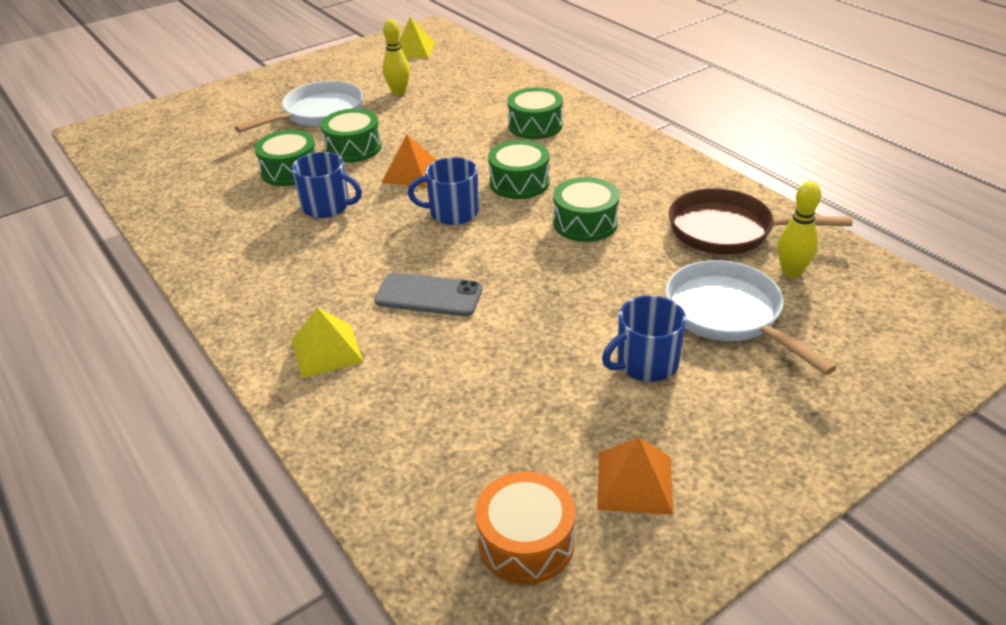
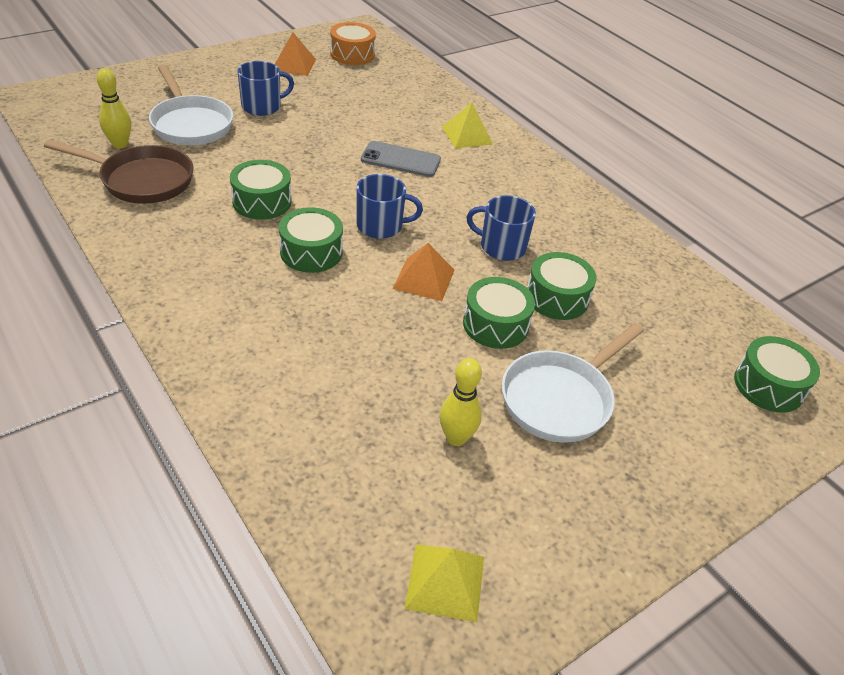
camera: 175 degrees right, 5 degrees up
(535, 125) = (271, 336): green drum -> green drum (768, 385)

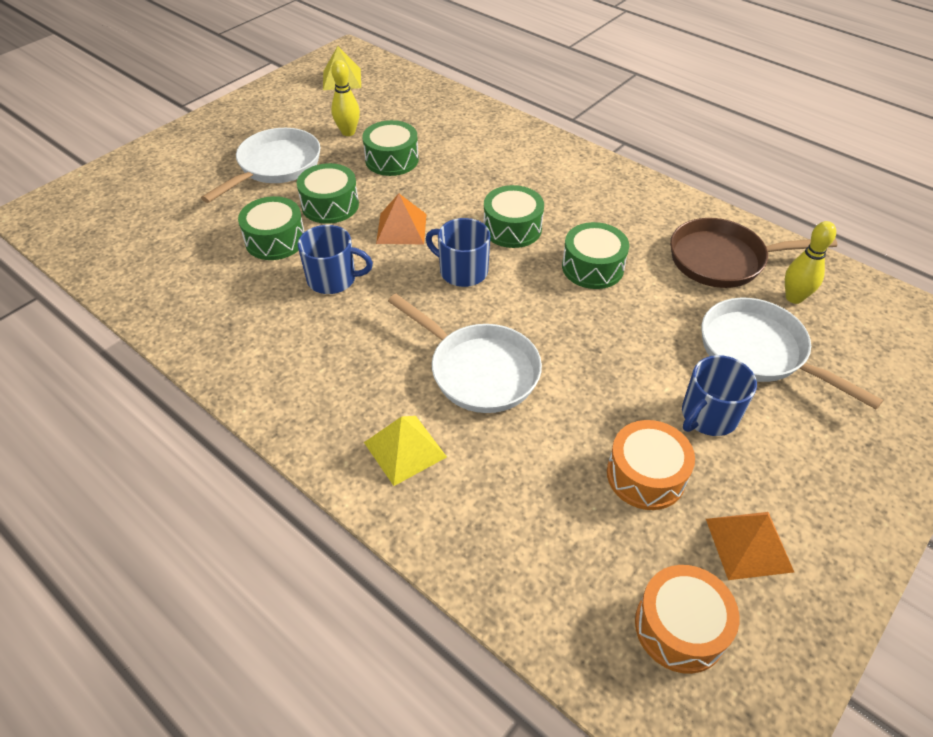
camera: 170 degrees right, 5 degrees up
(326, 95) = (645, 475): none -> orange drum
(381, 226) = (462, 271): blue mug -> blue mug turned 45 degrees clockwise
(400, 160) = (479, 370): grey phone -> white pan
(768, 385) = (98, 209): green drum -> green drum (392, 160)

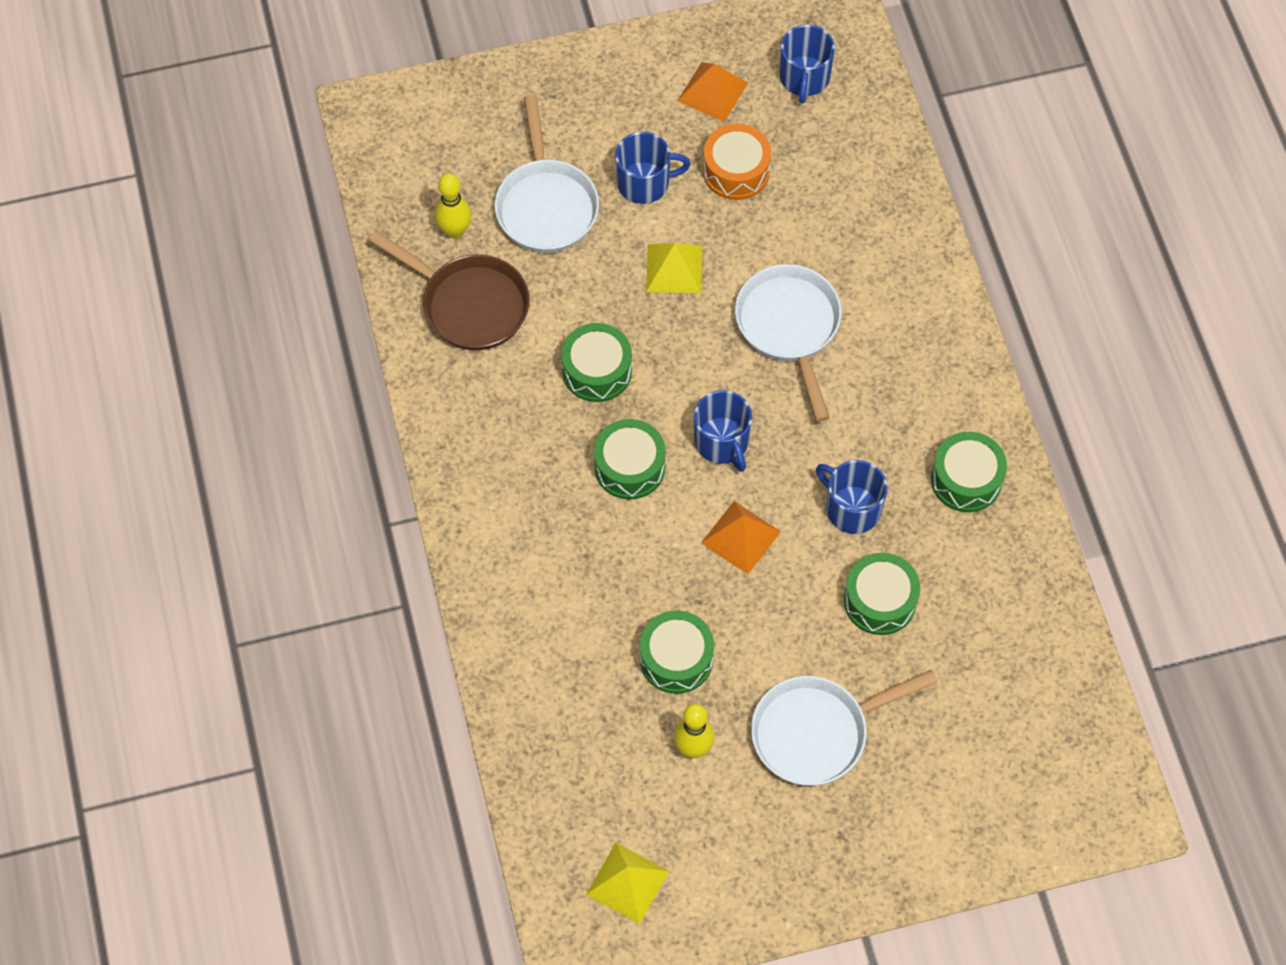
camera: 145 degrees left, 15 degrees up
(330, 205) = (793, 621): green drum -> green drum (966, 479)
(405, 449) = (897, 294): yellow pyramid -> yellow pyramid (674, 268)
(680, 627) = (804, 78): orange drum -> blue mug

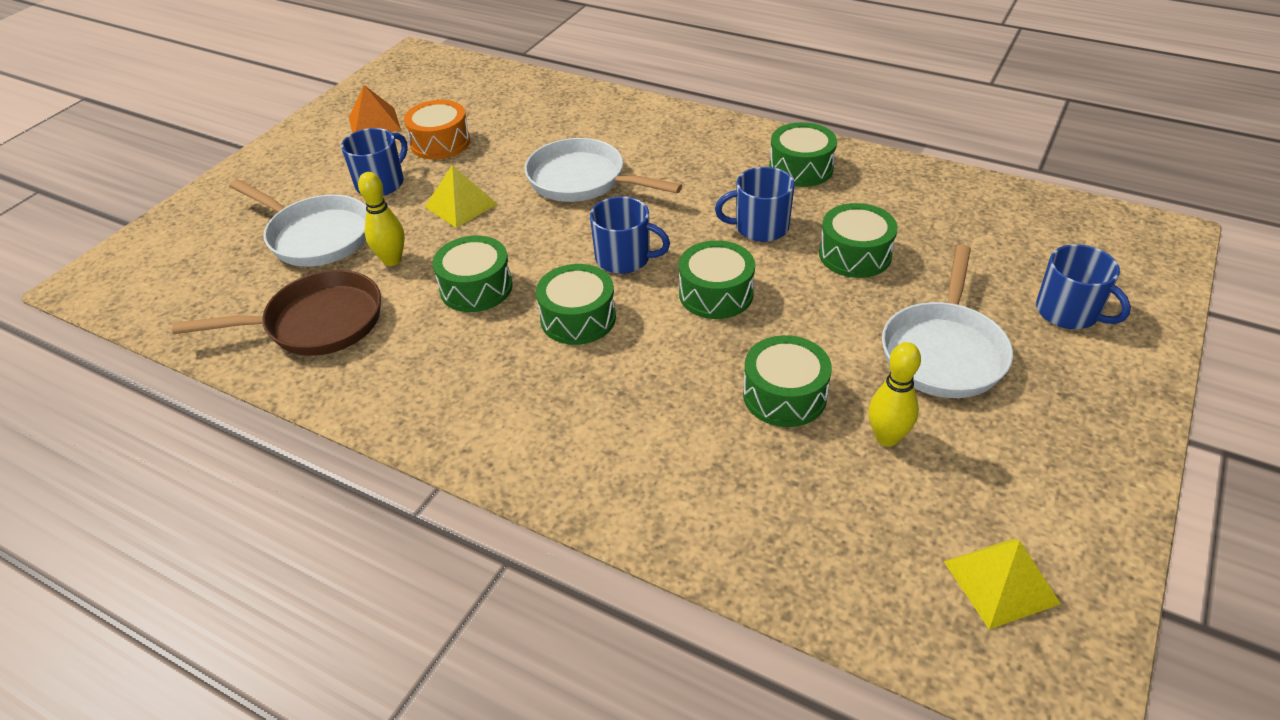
camera: 45 degrees left, 20 degrees down
(455, 231) = (252, 293): yellow bowling pin -> yellow bowling pin (392, 260)
(741, 537) = (716, 294): orange pyramid -> green drum
(804, 78) = (429, 87): blue mug -> blue mug (1069, 312)

